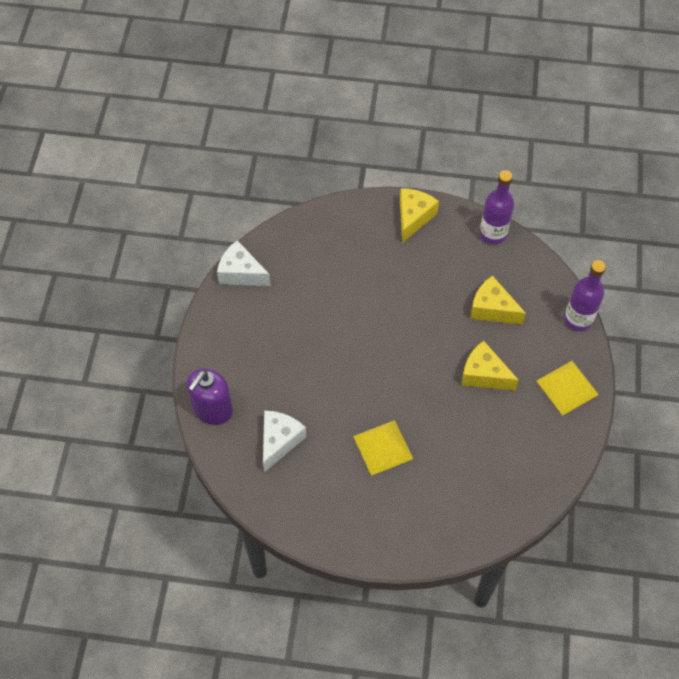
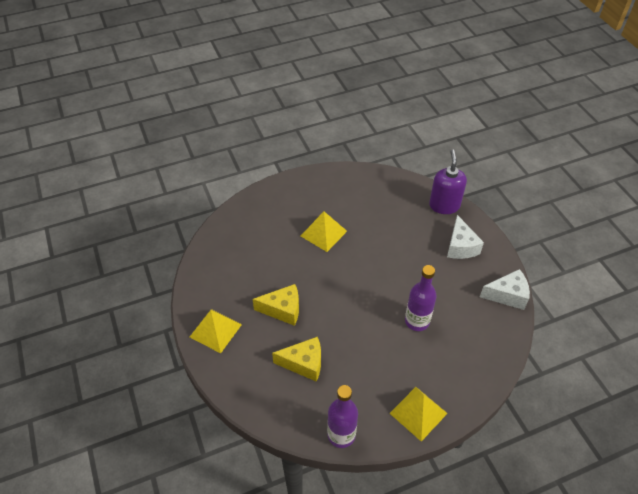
camera: 150 degrees right, 10 degrees down
(279, 441) = (389, 208): white cheese -> white cheese (460, 246)
(413, 217) = (418, 413): yellow cheese -> yellow pyramid
(578, 319) = (229, 390): purple bottle -> purple bottle (417, 321)

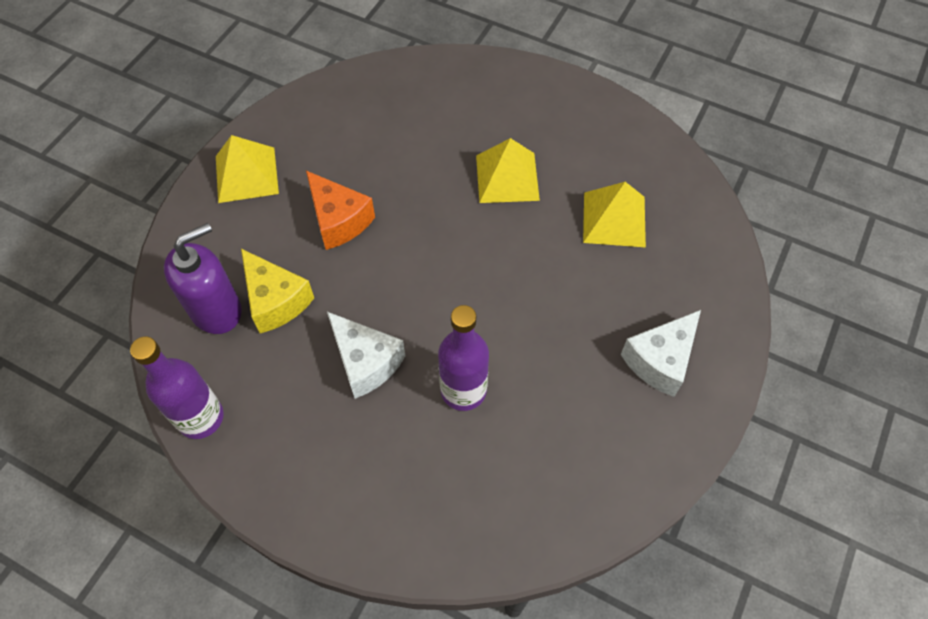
camera: 50 degrees right, 10 degrees up
(283, 310) = (339, 220): yellow cheese -> orange cheese
(418, 413) = (307, 493): yellow pyramid -> yellow pyramid (614, 219)
(444, 205) = (718, 287): purple soap dispenser -> purple soap dispenser (216, 310)
(507, 295) = (631, 487): white cheese -> white cheese (365, 362)

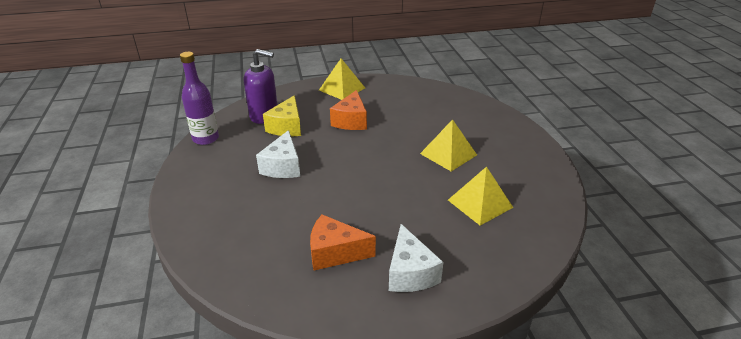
camera: 50 degrees right, 25 degrees down
(463, 390) = (301, 205): purple bottle -> none
(575, 409) = (335, 253): none -> orange cheese
(660, 360) = (410, 273): white cheese -> white cheese turned 105 degrees counterclockwise

